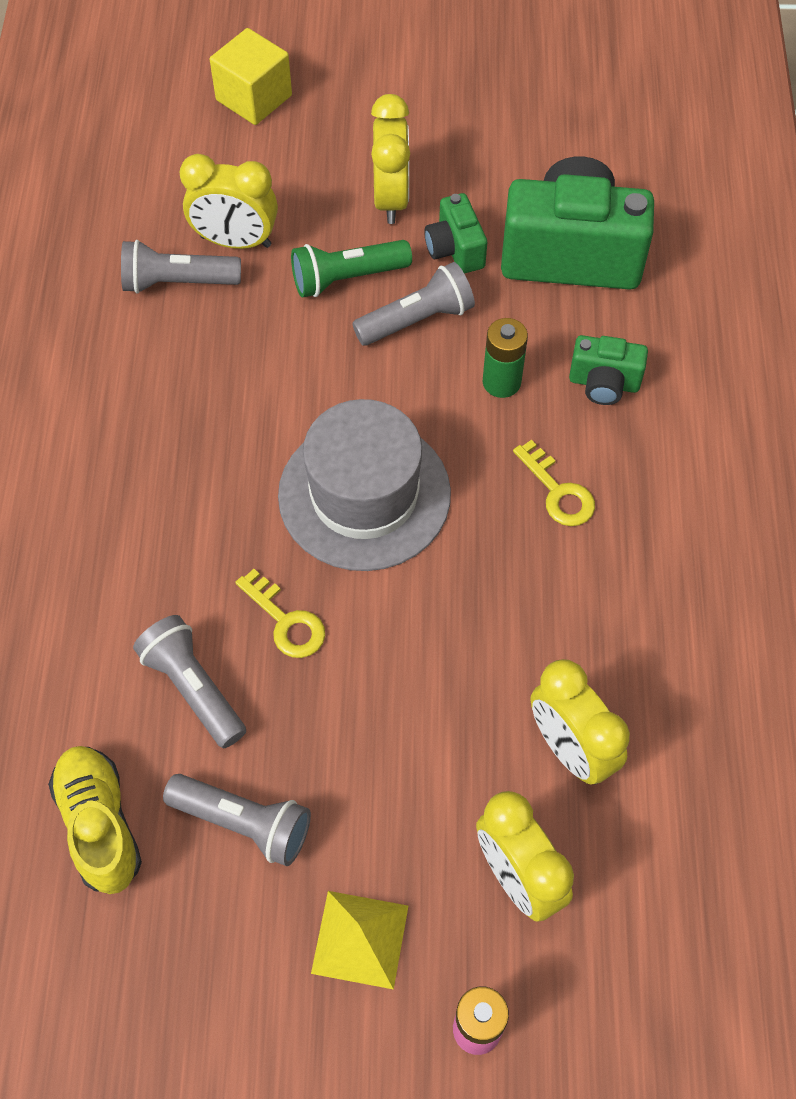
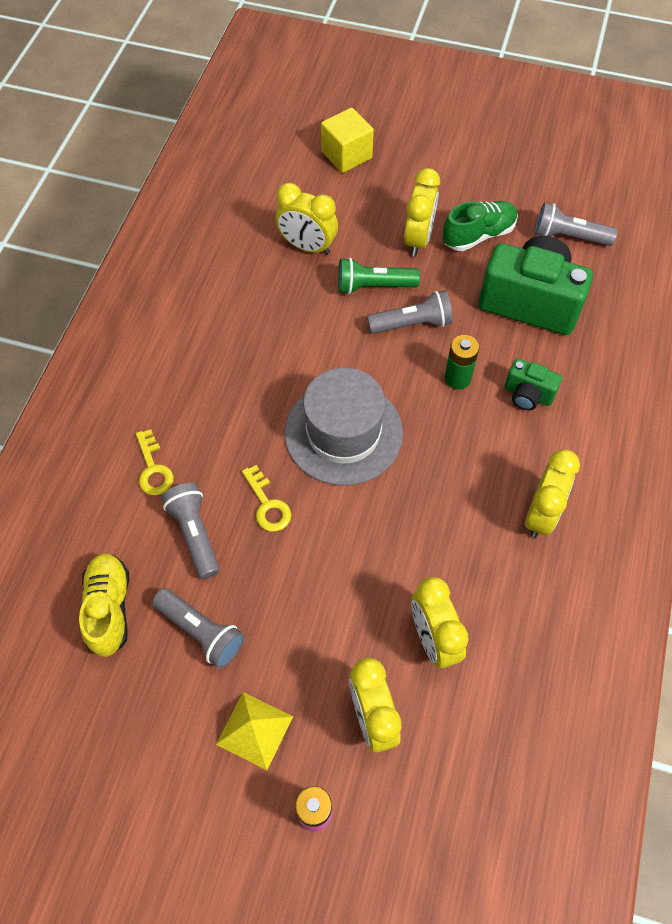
camera: 15 degrees right, 0 degrees up
(177, 282) = (262, 265): grey flashlight -> grey flashlight (568, 237)
(455, 249) = (451, 282): green camera -> none
(473, 175) = (478, 235): none -> green shoe
(558, 491) = (475, 461): yellow key -> yellow key (153, 469)
(667, 543) = (541, 514): none -> yellow clock

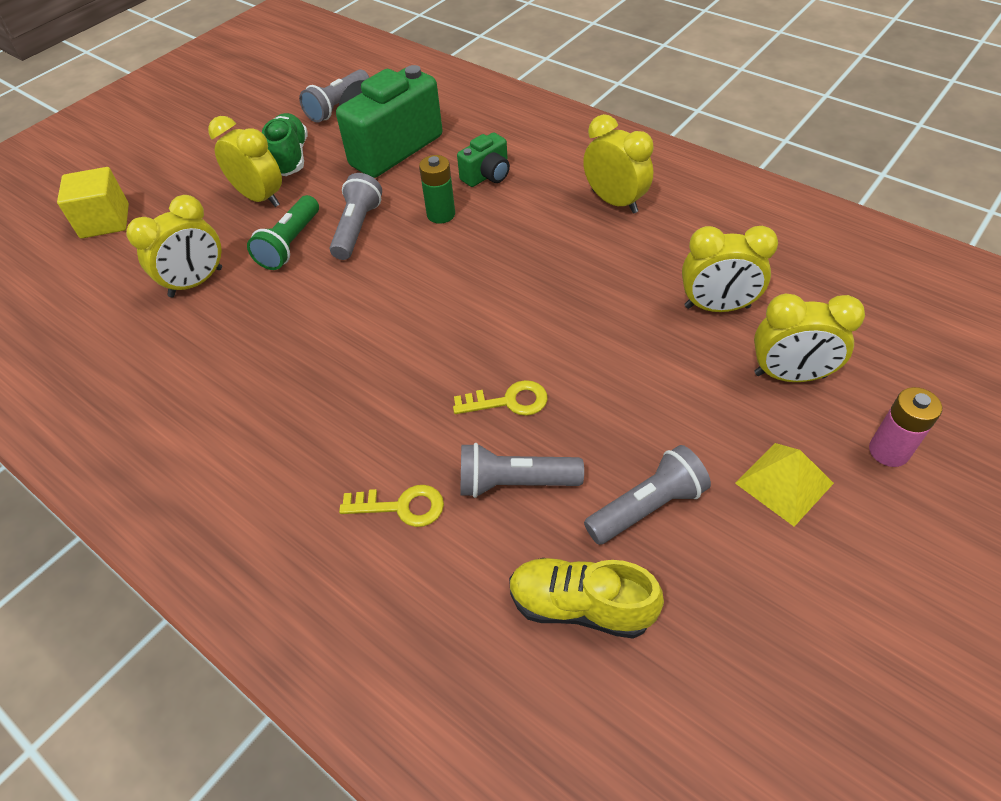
camera: 65 degrees left, 10 degrees down
(343, 433) = (453, 313): grey hat -> none

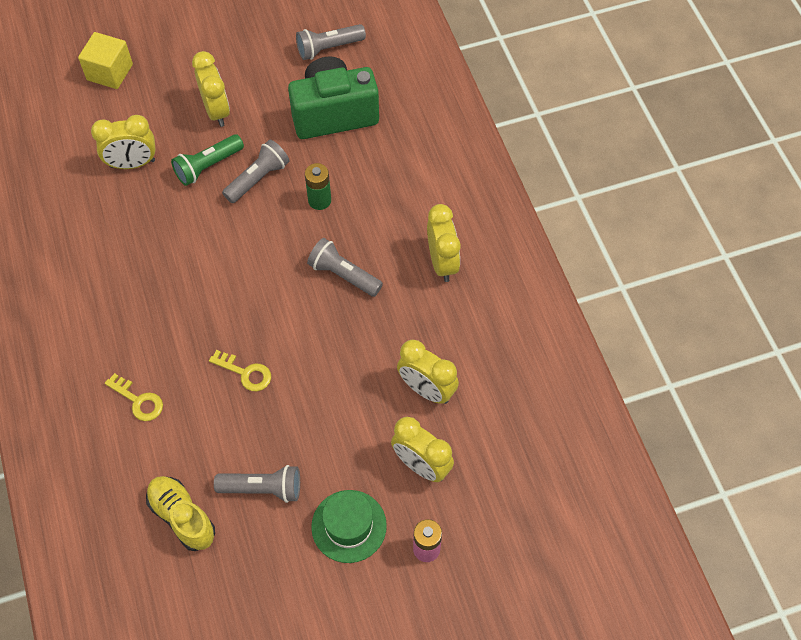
camera: 30 degrees right, 10 degrees up
(290, 158) = (260, 83): green shoe -> none
(487, 176) = (377, 184): green camera -> none
(514, 482) = (207, 426): grey flashlight -> grey flashlight (343, 275)
(784, 483) = (349, 526): yellow pyramid -> green hat

